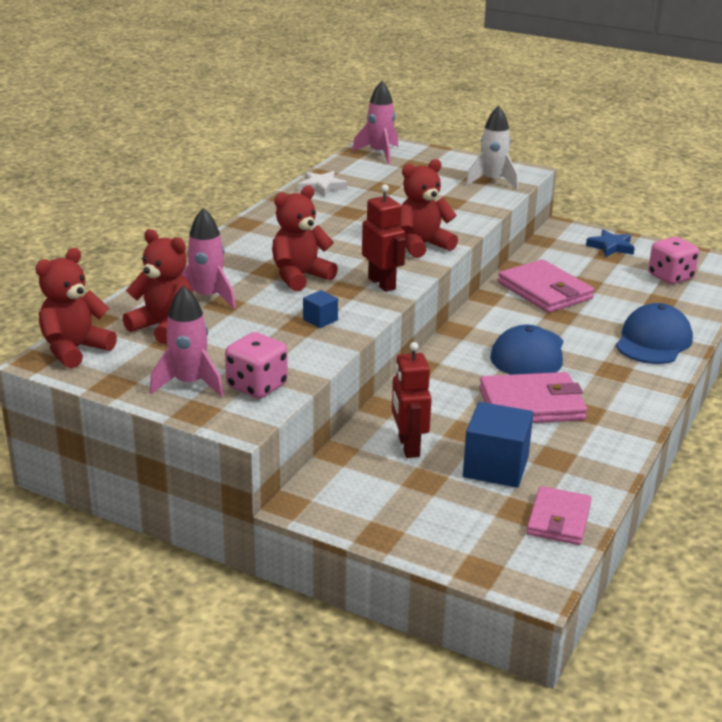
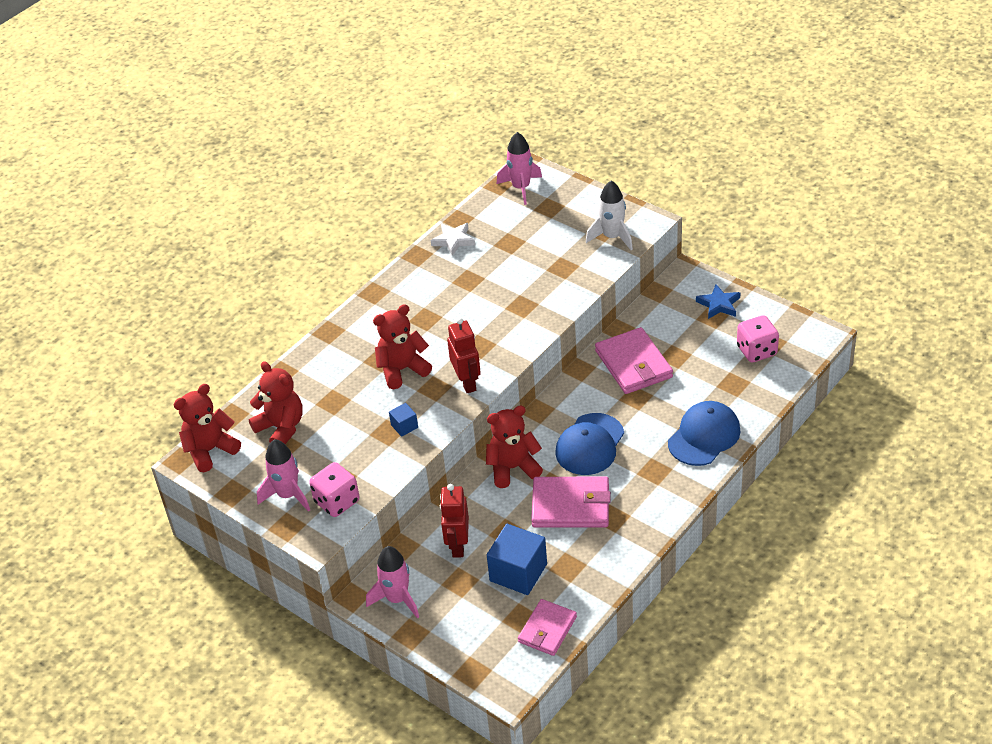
camera: 15 degrees right, 15 degrees up
(207, 297) = (321, 393): pink rocket -> pink rocket (397, 599)
(422, 245) = (517, 331): red teddy bear -> red teddy bear (513, 468)

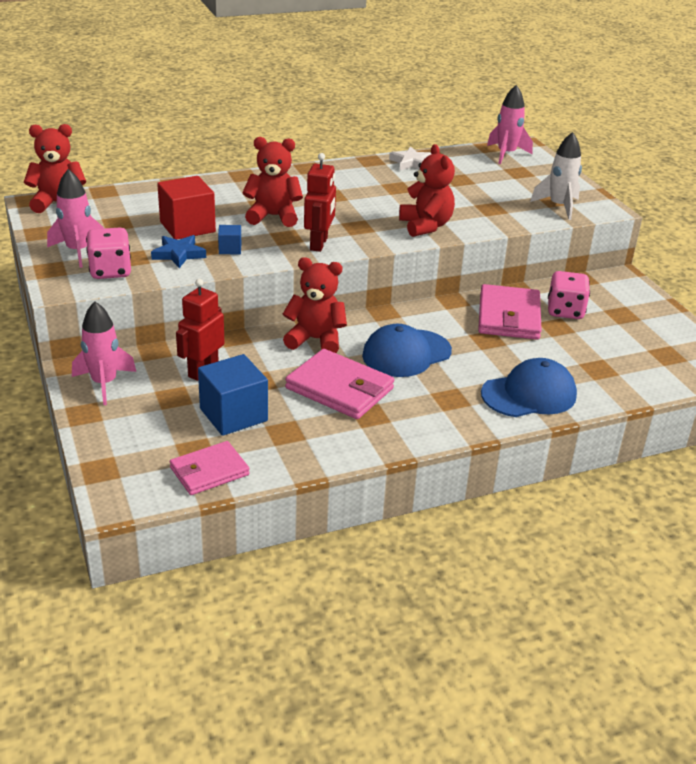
camera: 25 degrees right, 10 degrees down
(281, 428) = (130, 212): red teddy bear -> red teddy bear (425, 226)
(346, 419) = (187, 227): none -> red cube
(719, 304) = (637, 309): blue star -> blue star (178, 254)
(756, 351) = (647, 355): pink dice -> pink dice (565, 311)

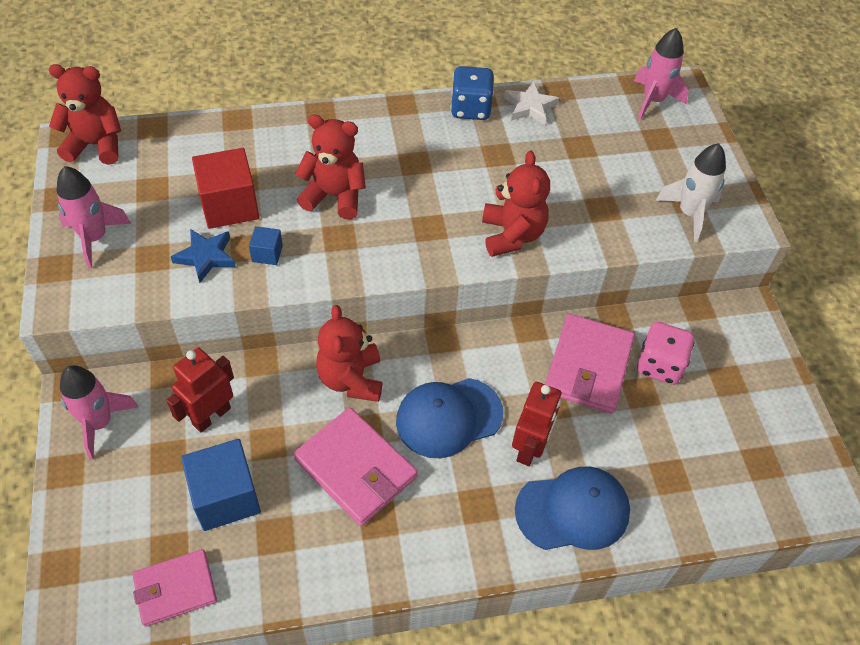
camera: 10 degrees right, 20 degrees up
(110, 271) = (121, 280): pink dice -> none
(316, 340) = (351, 379): red teddy bear -> red teddy bear turned 120 degrees counterclockwise
(319, 244) = (374, 256): red robot -> red robot (529, 448)
(364, 166) = (470, 109): none -> blue dice

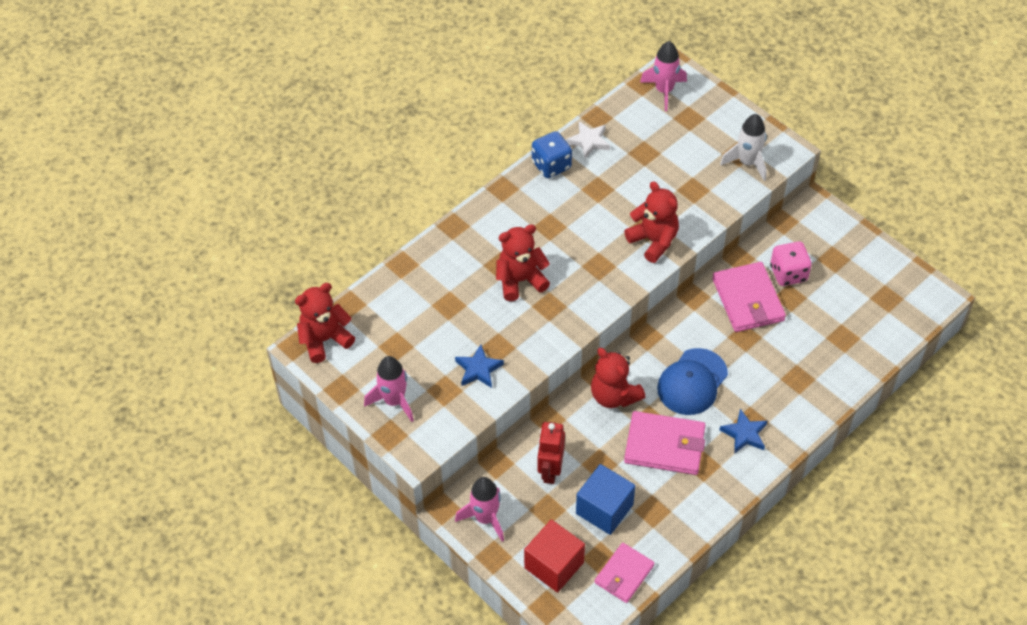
camera: 30 degrees left, 0 degrees up
(229, 205) = (459, 327): red cube -> red cube (554, 565)
(267, 254) = (515, 344): blue cube -> none
(457, 514) = (744, 434): none -> blue star
(529, 448) = (753, 371): red robot -> none
(573, 510) = (805, 391): blue cap -> none

